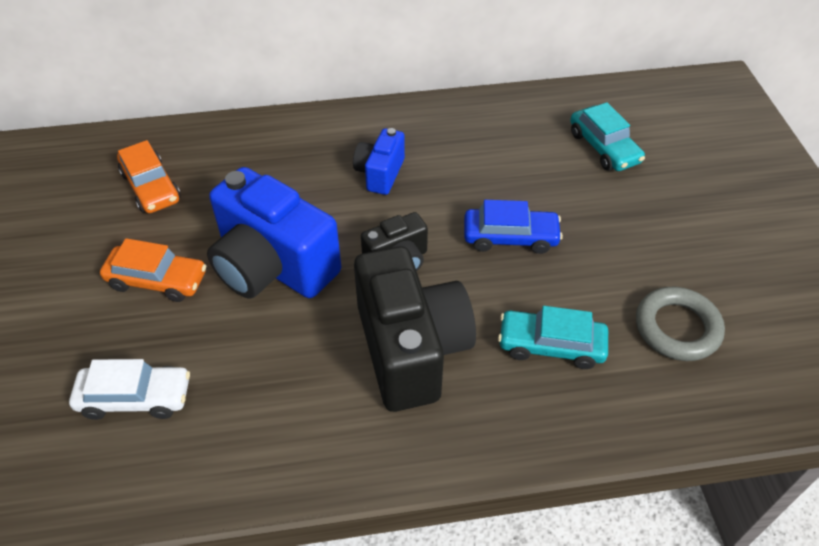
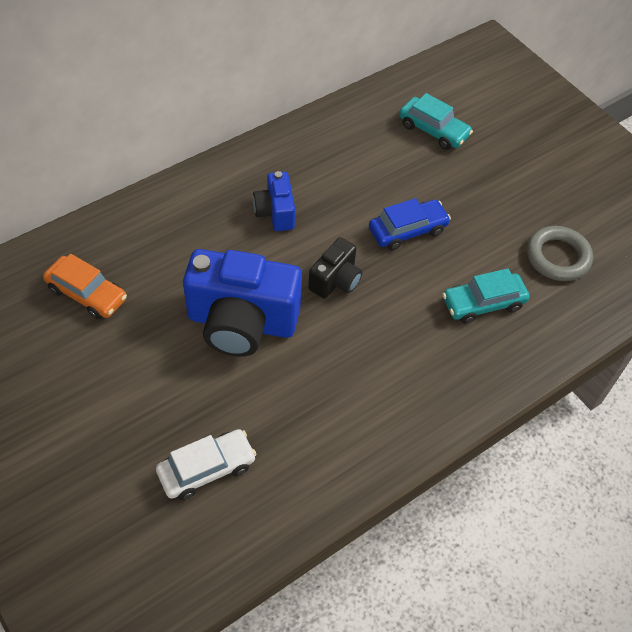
camera: 30 degrees left, 5 degrees up
(157, 280) = (154, 371): orange car -> none
(411, 349) = (389, 346): black camera -> none

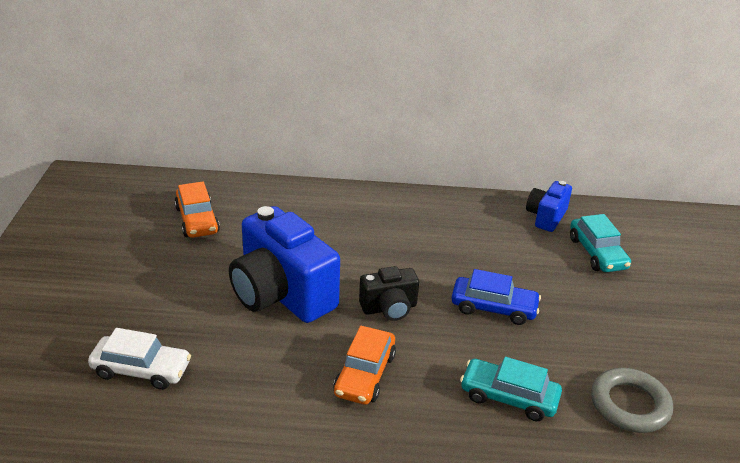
camera: 40 degrees right, 20 degrees down
(275, 212) = (391, 241): blue camera -> blue camera (546, 217)
(374, 352) = (364, 374): none -> orange car

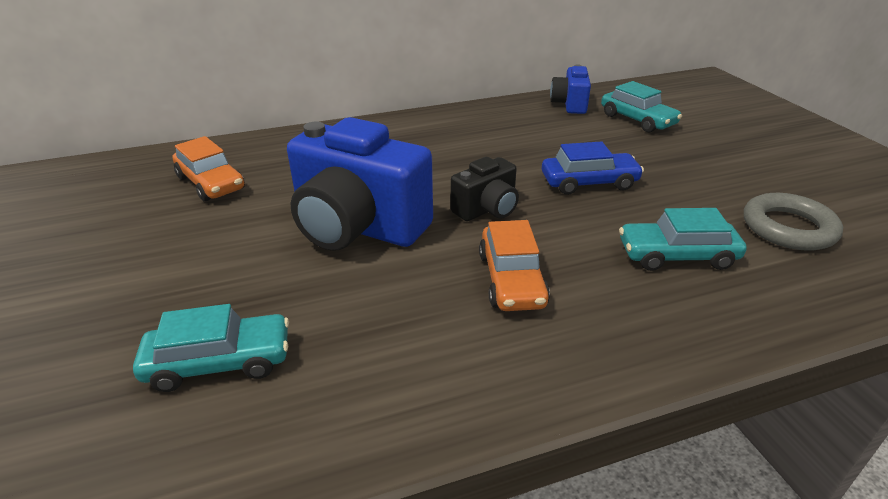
camera: 20 degrees left, 0 degrees up
(141, 370) = (219, 362): white car -> turquoise car

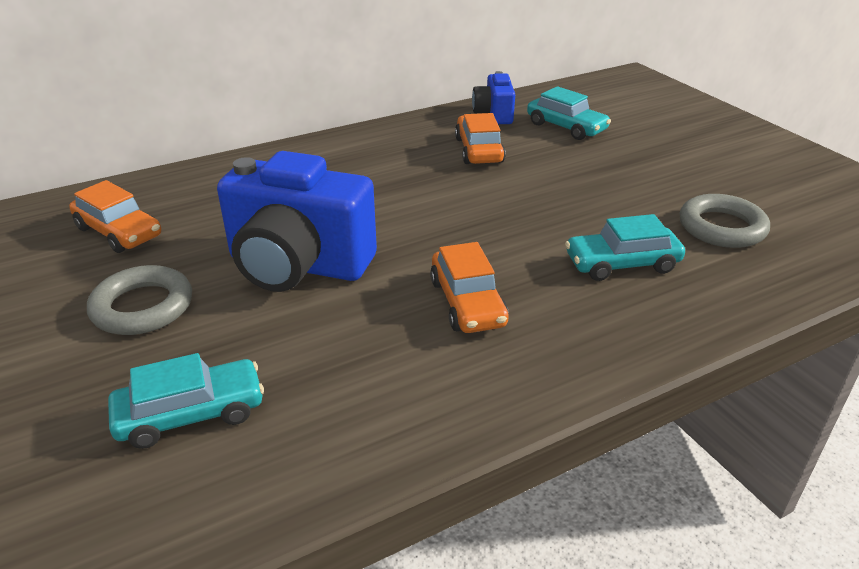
camera: 10 degrees left, 0 degrees up
(209, 252) = (142, 307): none -> grey ring
(487, 209) = (429, 235): black camera -> none
(549, 135) = (479, 150): none -> orange car
(589, 182) = (527, 198): blue car -> none

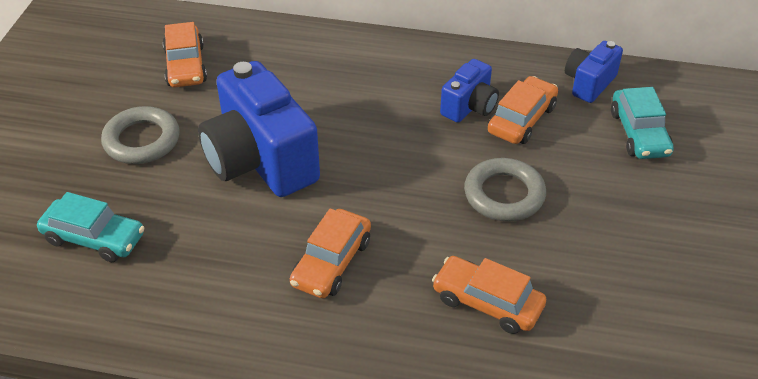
camera: 40 degrees right, 10 degrees up
(429, 158) = (469, 107): none -> blue camera
(622, 264) = (487, 302): turquoise car -> orange car
(721, 227) = (626, 323): grey ring -> grey ring (504, 195)

